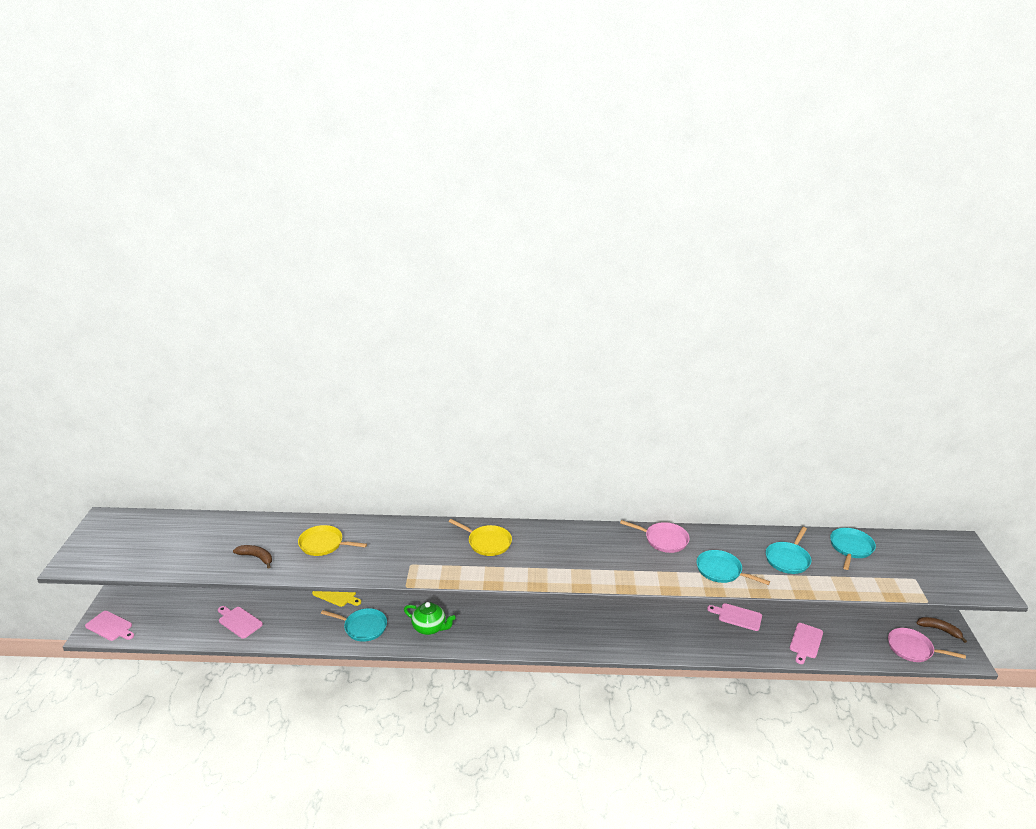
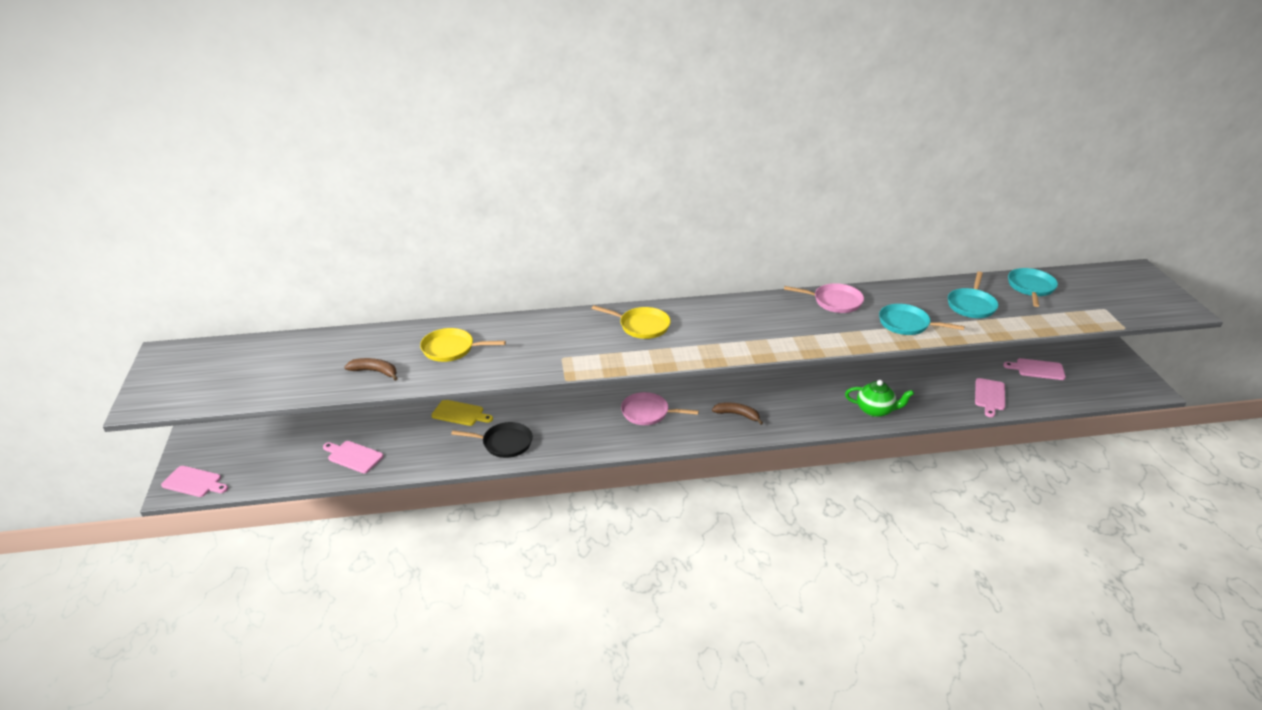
camera: 10 degrees left, 5 degrees up
(363, 627) = (504, 443): turquoise pan -> black pan
(429, 628) = (582, 434): green teapot -> green teapot (875, 410)
(737, 616) = (912, 381): pink cutting board -> pink cutting board (1037, 369)
(912, 649) = (1097, 388): pink pan -> pink pan (647, 413)
(939, 630) = (1117, 367): brown banana -> brown banana (737, 415)

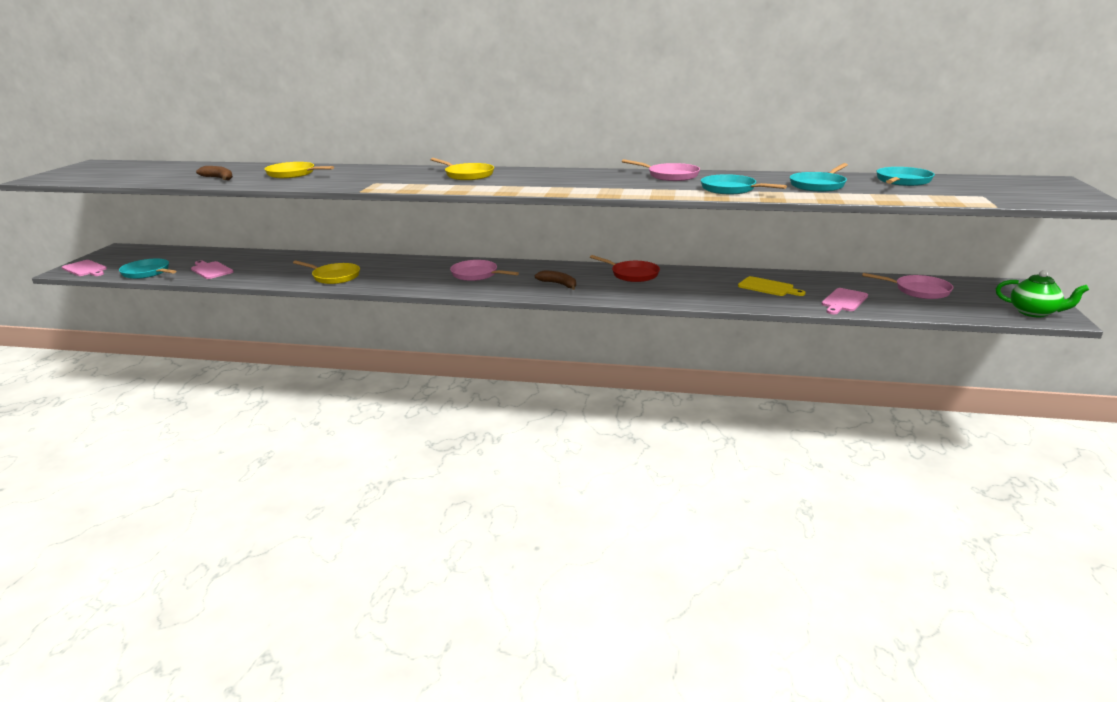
camera: 20 degrees right, 10 degrees down
(281, 475) = (147, 273): none -> turquoise pan
(460, 413) = (320, 259): yellow cutting board -> yellow cutting board (768, 287)
(504, 443) = (334, 277): black pan -> yellow pan
(793, 386) = (632, 274): none -> red pan
(875, 410) = (703, 296): green teapot -> green teapot (1034, 312)
(1037, 369) = (919, 291): pink cutting board -> pink pan

